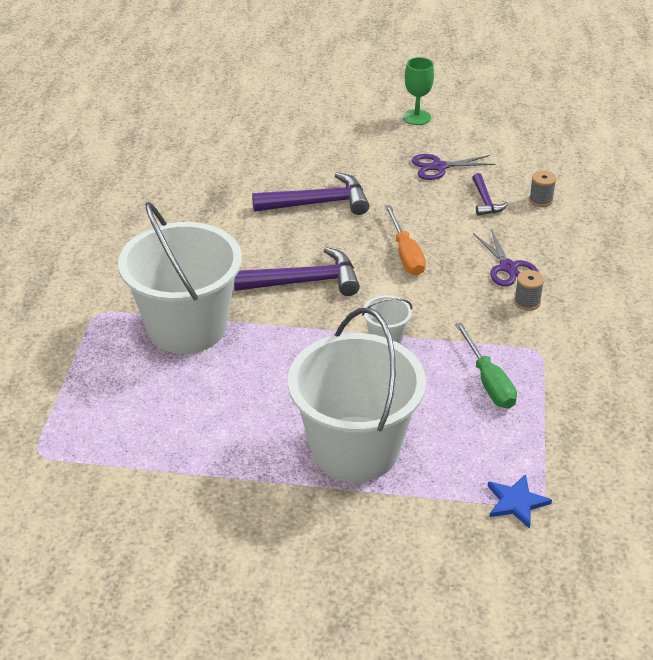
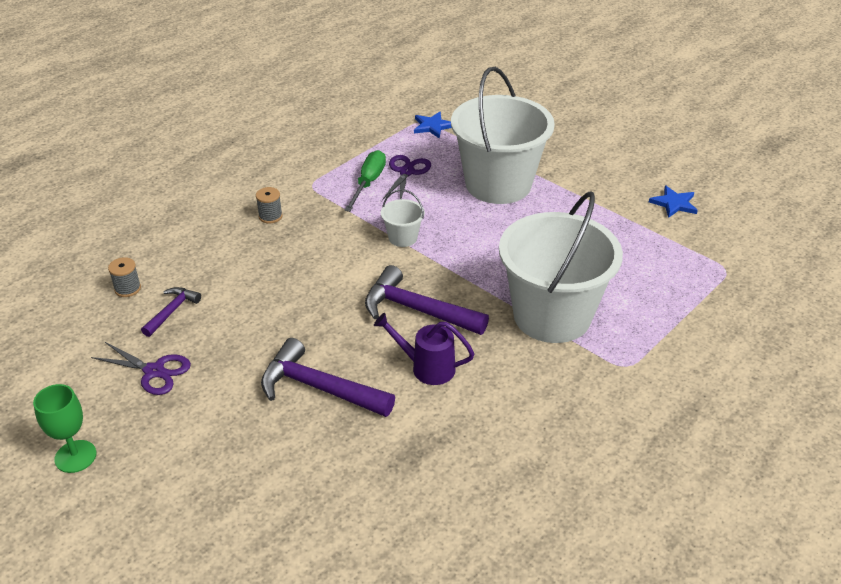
camera: 145 degrees left, 0 degrees up
(134, 522) = (674, 203): none -> blue star
(255, 246) = (426, 367): none -> purple watering can
(406, 254) = (306, 294): orange screwdriver -> none
(508, 267) = (244, 246): purple scissors -> purple scissors (406, 172)

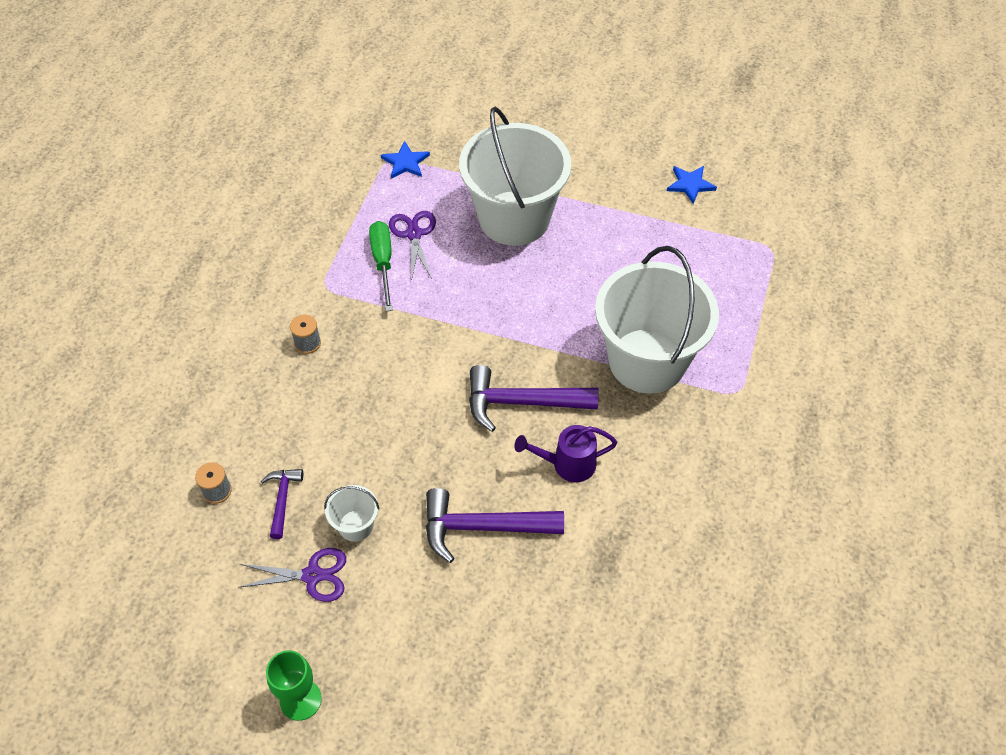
camera: 25 degrees left, 15 degrees up
(403, 237) = (458, 320): white bucket -> white bucket (355, 525)

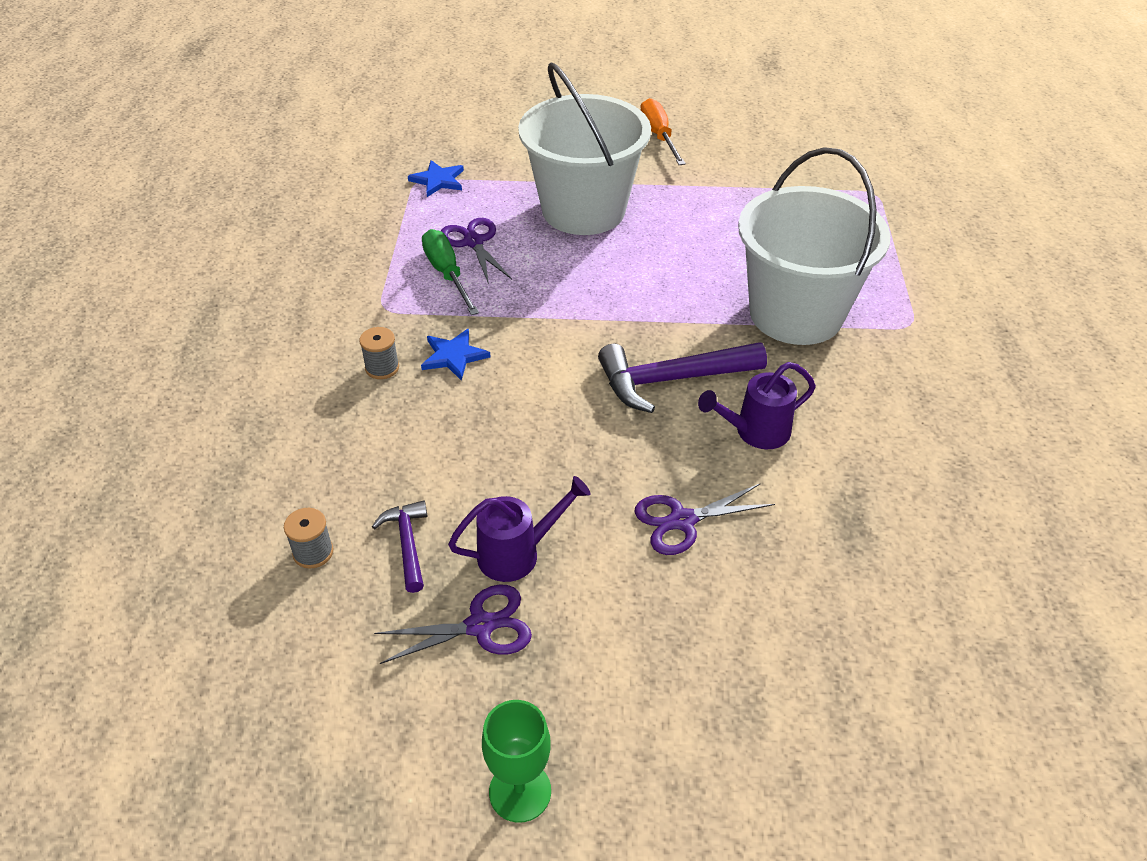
camera: 15 degrees left, 10 degrees down
(355, 525) = (517, 553): white bucket -> purple watering can
(482, 527) = (682, 521): purple hammer -> purple scissors
(608, 148) = (659, 136): none -> orange screwdriver
(690, 184) = (760, 154): blue star -> blue star (454, 356)

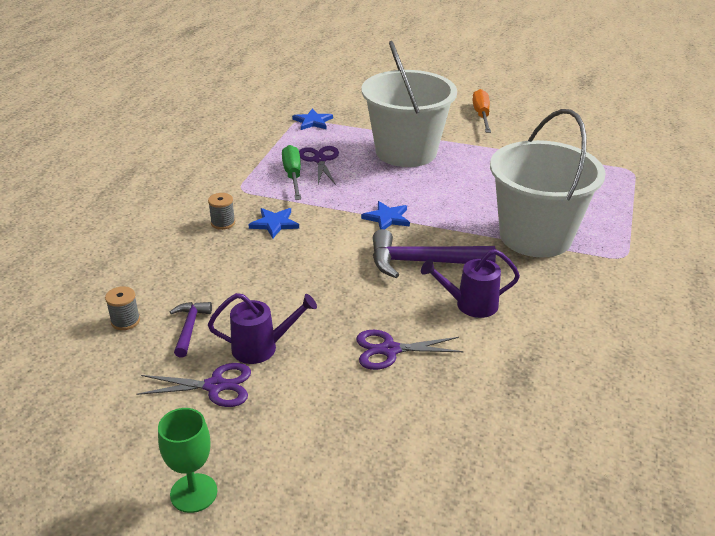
camera: 15 degrees right, 10 degrees down
(600, 319) = (387, 218): none -> blue star

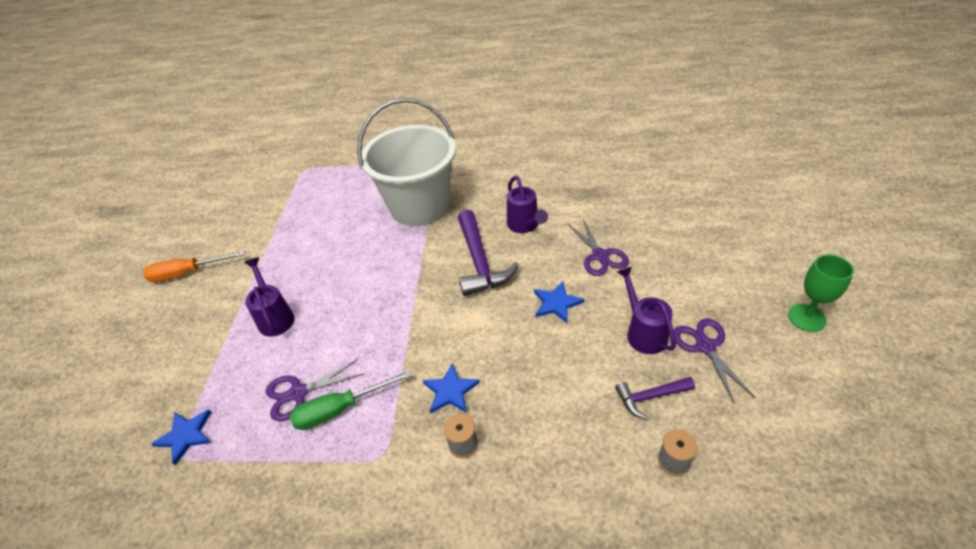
camera: 100 degrees left, 10 degrees up
(387, 218) = (415, 301): blue star -> blue star (556, 303)
(406, 152) = (275, 317): white bucket -> purple watering can

